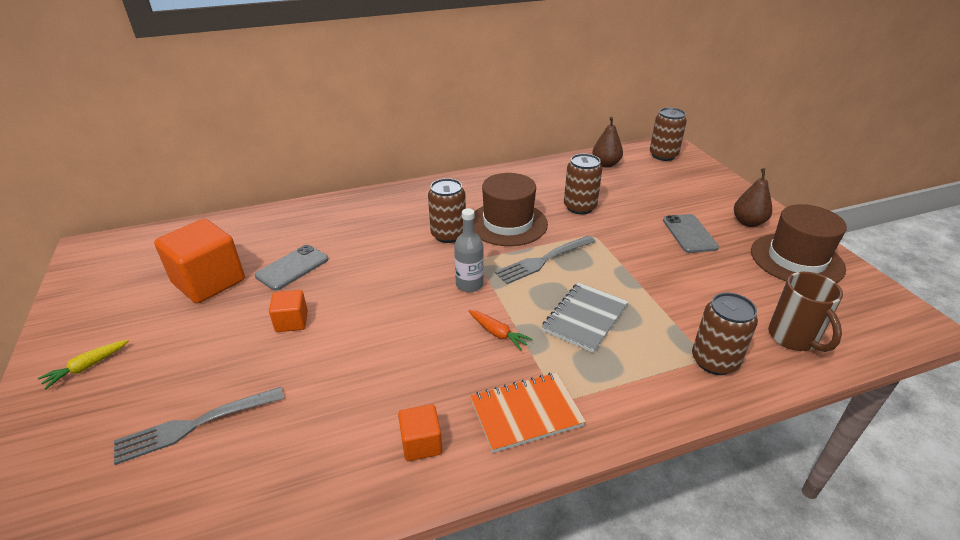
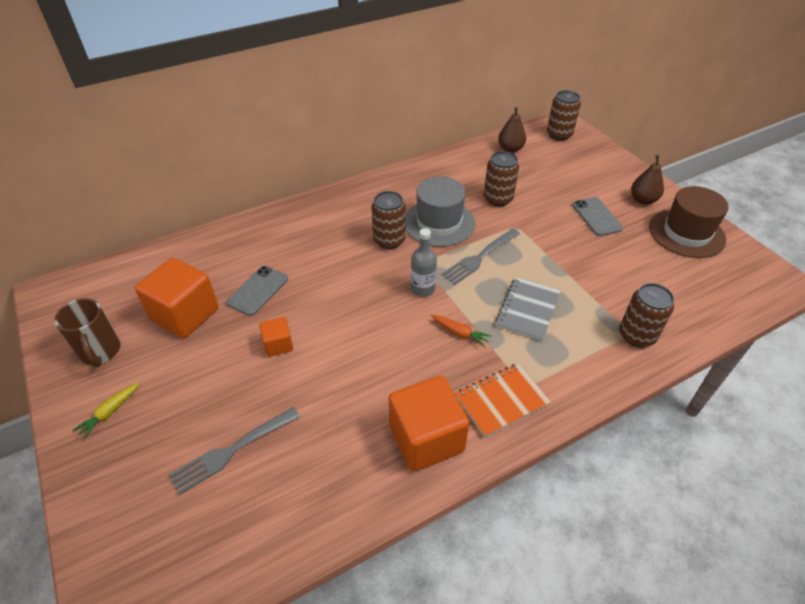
camera: 10 degrees left, 10 degrees up
(421, 443) = (426, 438): orange cube -> orange cube, size x1.99
(508, 223) = (439, 223): brown hat -> grey hat
(793, 338) = (693, 307): brown mug -> brown mug (100, 352)

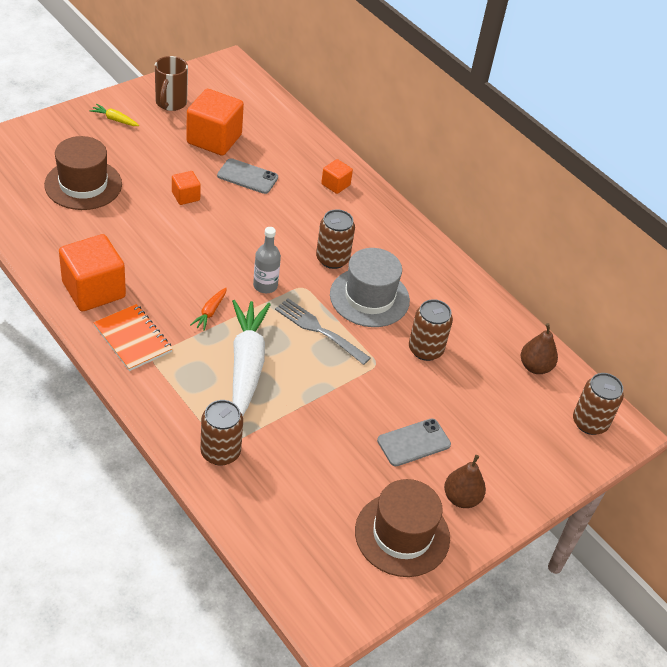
camera: 75 degrees right, 0 degrees up
(100, 352) = (170, 103): brown mug -> brown mug turned 45 degrees counterclockwise
(233, 450) = (83, 184): grey fork -> brown hat
(286, 228) = (335, 185): none -> orange cube
(527, 310) = (246, 365): grey notebook -> white carrot

